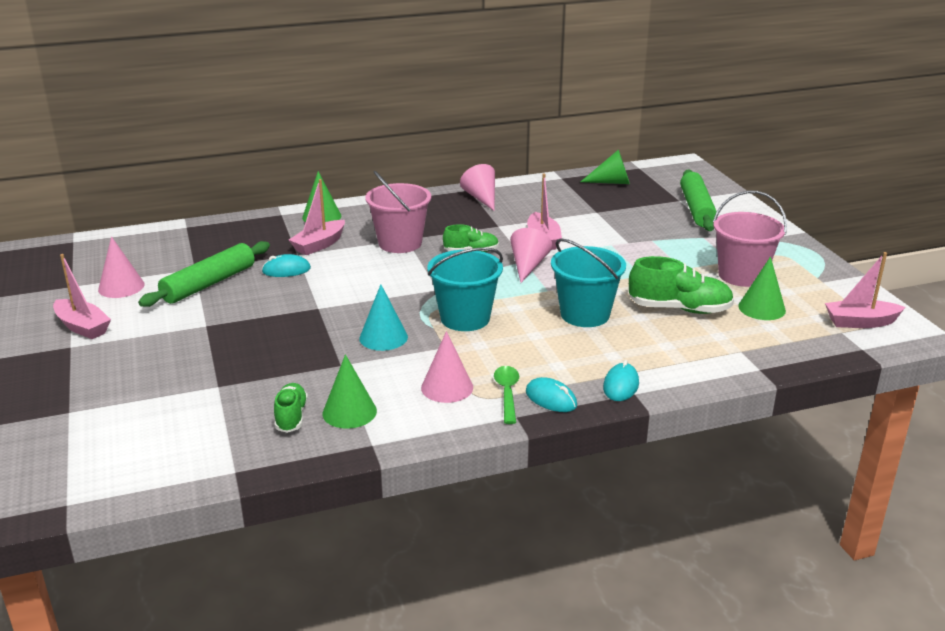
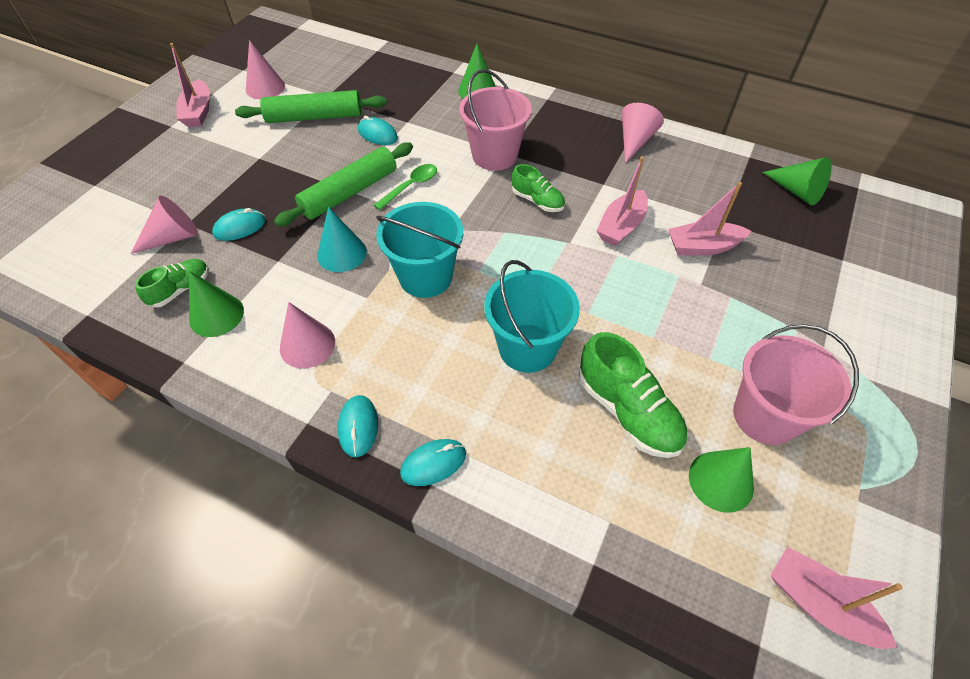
camera: 45 degrees right, 25 degrees up
(272, 365) = (240, 227): none -> turquoise mouse
(319, 245) = (435, 121): pink boat -> pink boat (703, 247)
(507, 393) = (336, 390): green spoon -> green spoon (411, 186)
(528, 266) = (561, 250): pink cone -> pink cone (173, 237)
(696, 209) = (847, 284): green rolling pin -> green rolling pin (349, 192)

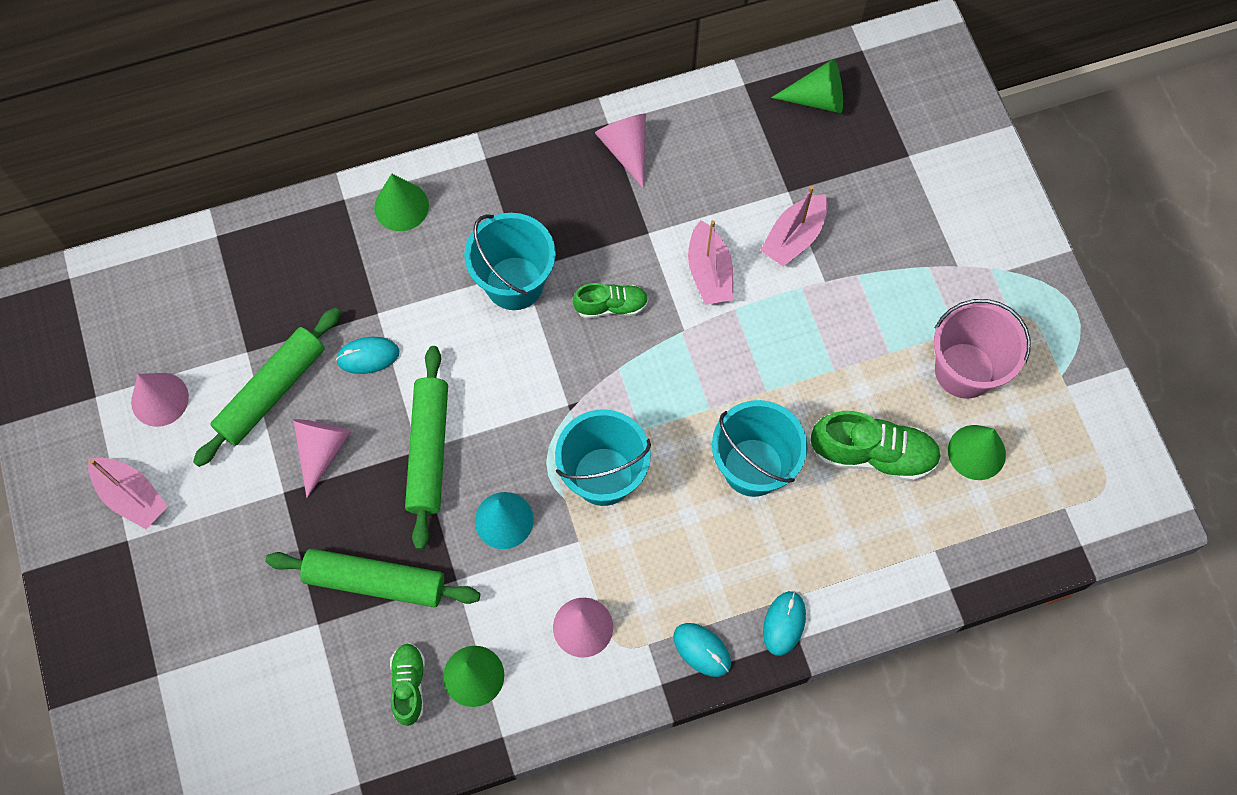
camera: 45 degrees left, 15 degrees up
(173, 237) = (326, 649): pink cone -> pink cone (322, 450)
(240, 227) = (375, 581): turquoise mouse -> green rolling pin
(411, 186) = (478, 391): green spoon -> none
(494, 155) = (514, 283): pink bucket -> turquoise bucket
(818, 603) = (1093, 485): pink boat -> none

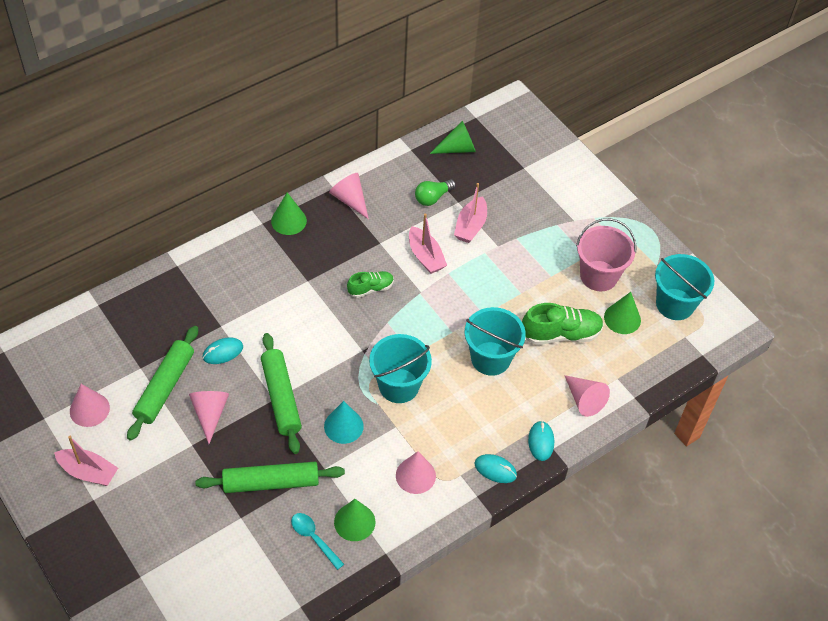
camera: 20 degrees left, 15 degrees down
(401, 206) = (216, 261): green cone -> green cone (289, 221)
(409, 685) = (314, 538): green shoe -> turquoise spoon
(514, 283) = (304, 289): turquoise bucket -> turquoise bucket (675, 304)
(752, 175) = (433, 197): none -> green light bulb
(872, 572) = (584, 400): none -> pink cone

